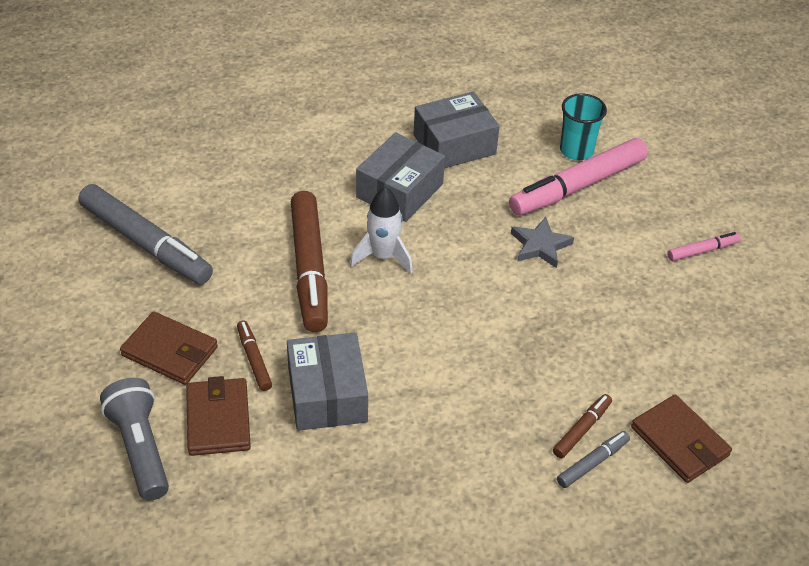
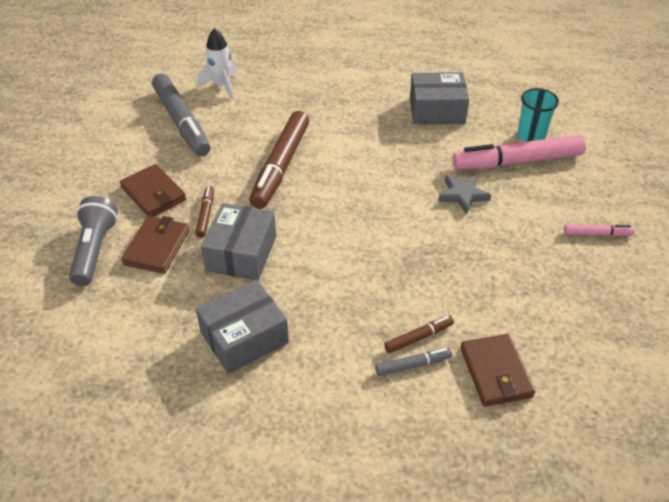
camera: 25 degrees right, 0 degrees up
(383, 256) = (338, 172): white rocket -> white rocket (222, 86)
(399, 191) = (377, 131): grey box -> grey box (244, 337)

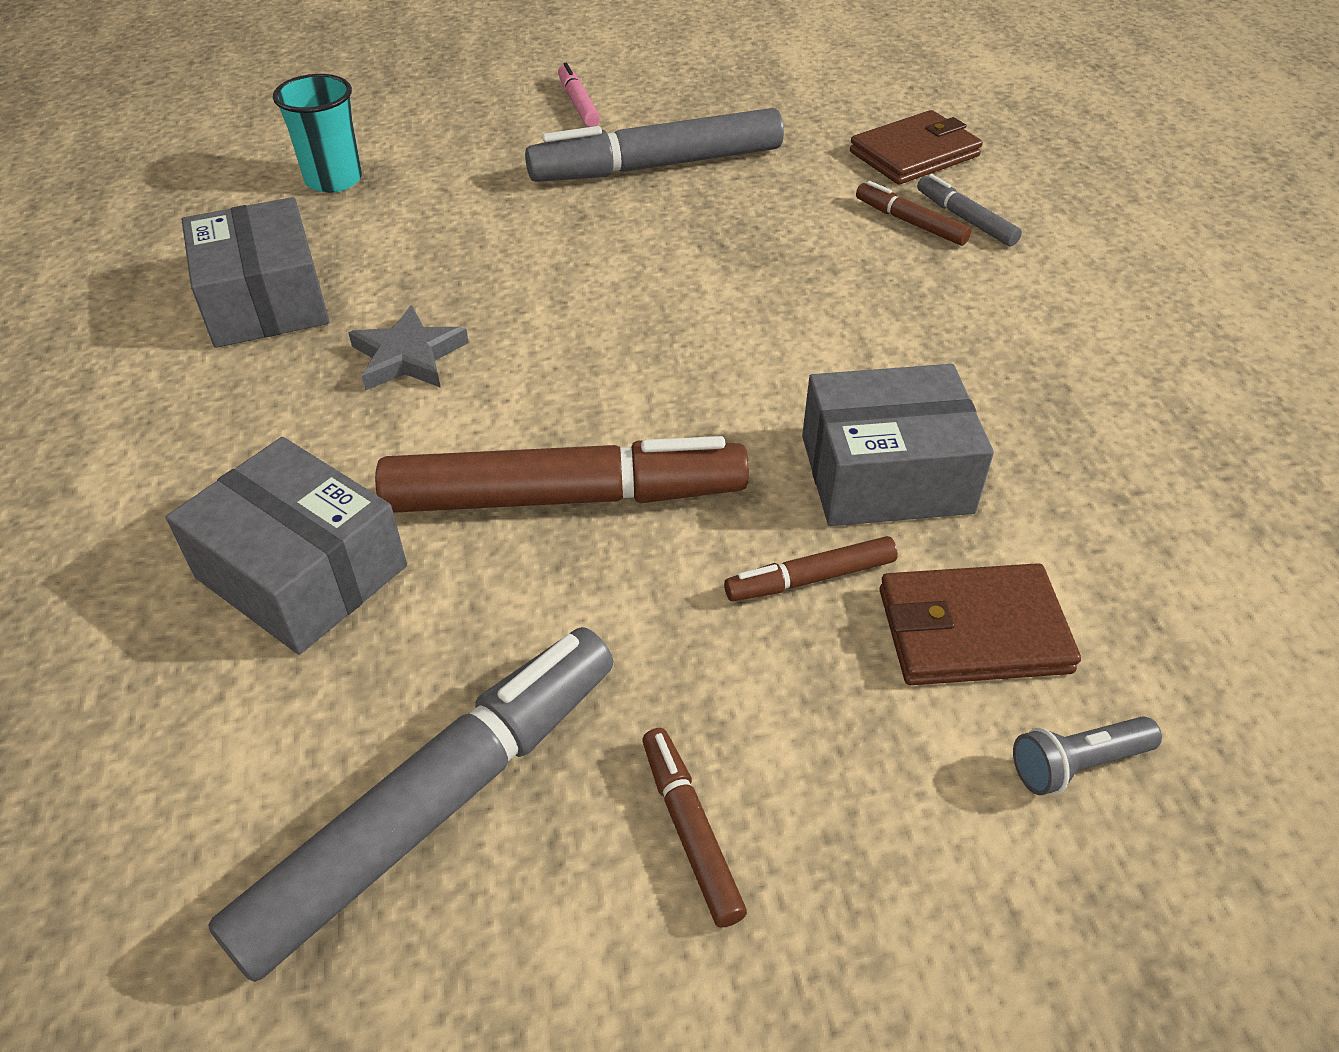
camera: 110 degrees left, 0 degrees up
(95, 250) = (1077, 764): grey flashlight -> grey flashlight, size x0.54
(139, 163) = (690, 832): none -> brown marker
(154, 193) = (798, 727): brown wallet -> none
(222, 86) = (200, 769): white rocket -> none
(244, 337) = (1078, 403): grey box -> grey box (301, 572)
(463, 195) = (546, 229): grey star -> grey star (408, 356)
(513, 249) = (659, 166): none -> grey marker
(518, 161) = (419, 185): pink marker -> none

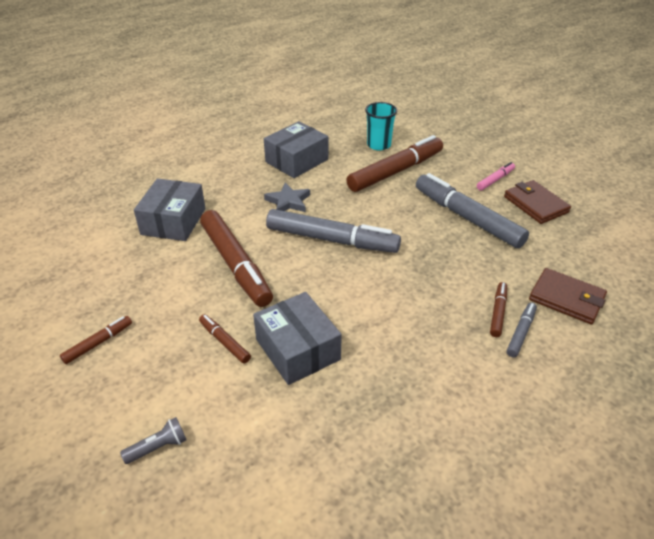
camera: 65 degrees right, 5 degrees down
(434, 807) = (92, 283): grey marker -> grey marker (331, 239)
(446, 191) = (395, 172): none -> brown marker
(972, 631) = (217, 399): brown wallet -> brown wallet (535, 204)
(1077, 764) = (158, 447): grey flashlight -> grey flashlight turned 105 degrees clockwise

